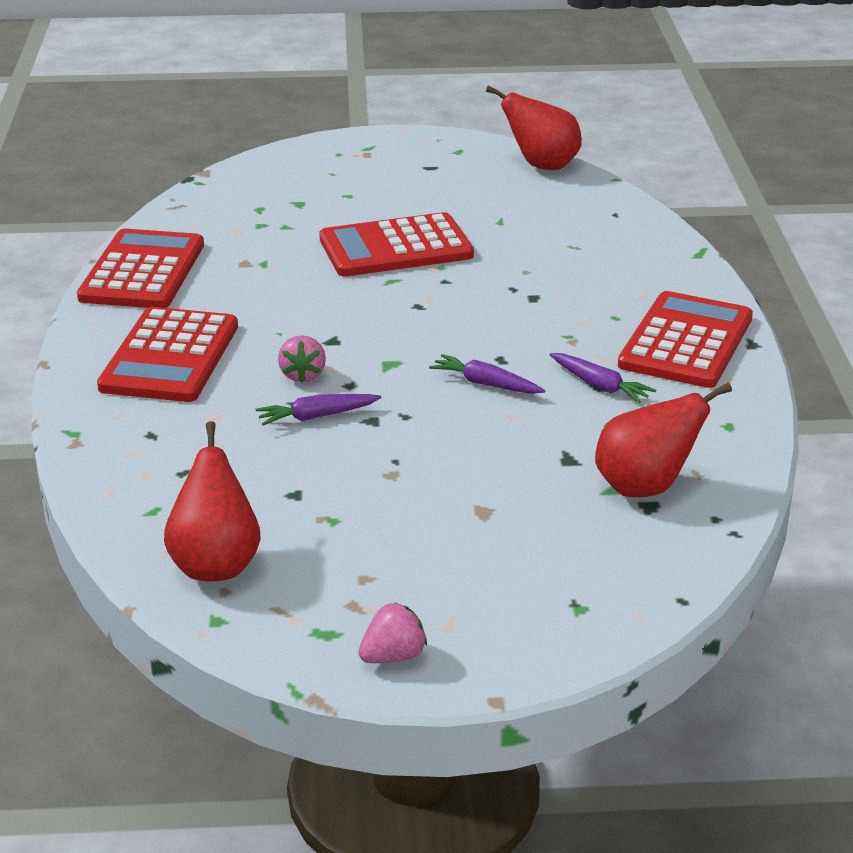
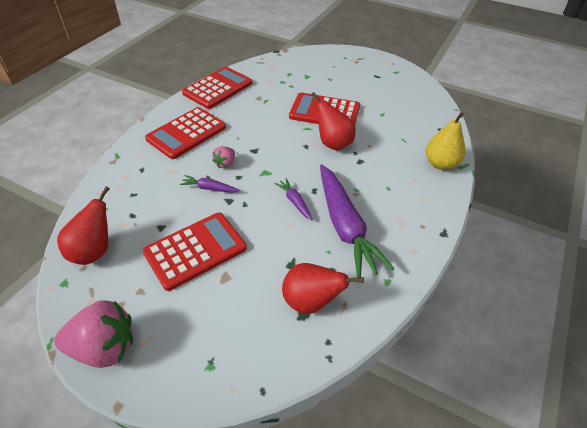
camera: 30 degrees right, 15 degrees up
(393, 656) = (104, 348): pink strawberry -> pink strawberry, size x1.97
(541, 166) = (427, 91): red pear -> red pear (333, 144)
(600, 386) = (345, 226): purple carrot -> purple carrot, size x2.30
(664, 260) = (440, 164): none -> yellow pear
(686, 342) = (410, 217): red calculator -> red calculator (195, 250)

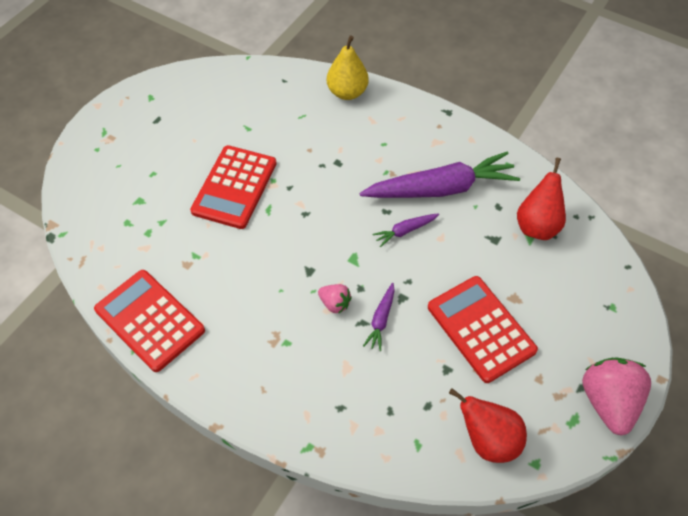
camera: 85 degrees left, 10 degrees up
(186, 133) = (264, 356): red calculator -> none
(333, 144) = (303, 185): red pear -> none

